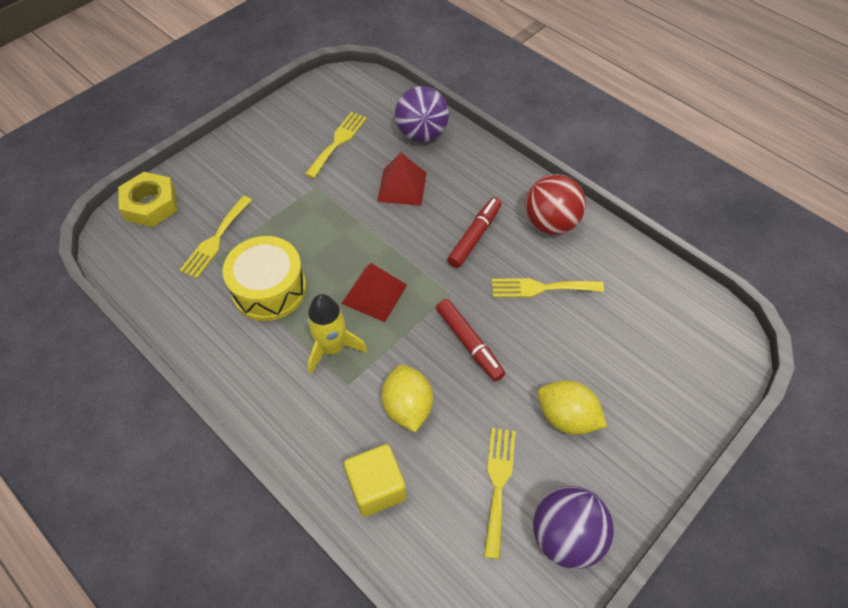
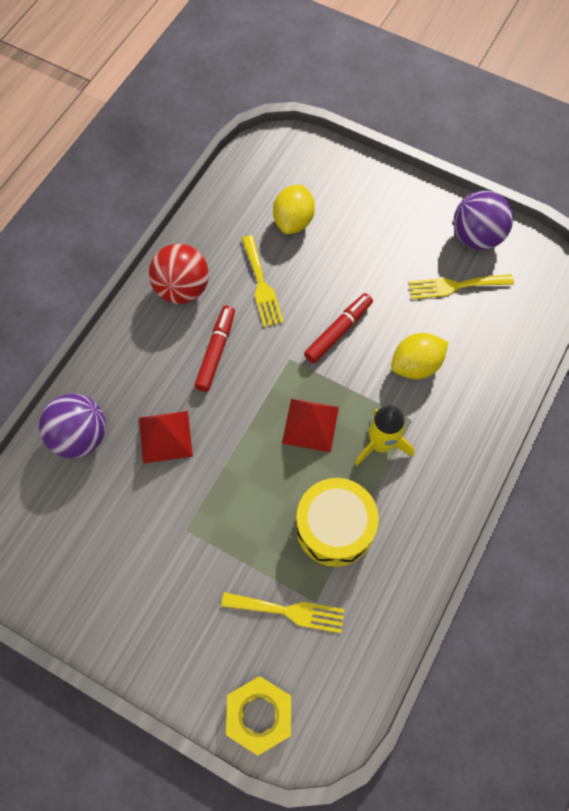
camera: 105 degrees left, 10 degrees up
(338, 142) = (111, 527): yellow fork -> none
(377, 488) = (492, 370): yellow cube -> none
(474, 236) = (216, 351): red marker -> red marker turned 90 degrees clockwise
(566, 417) = (383, 248): yellow lemon -> yellow lemon (293, 221)

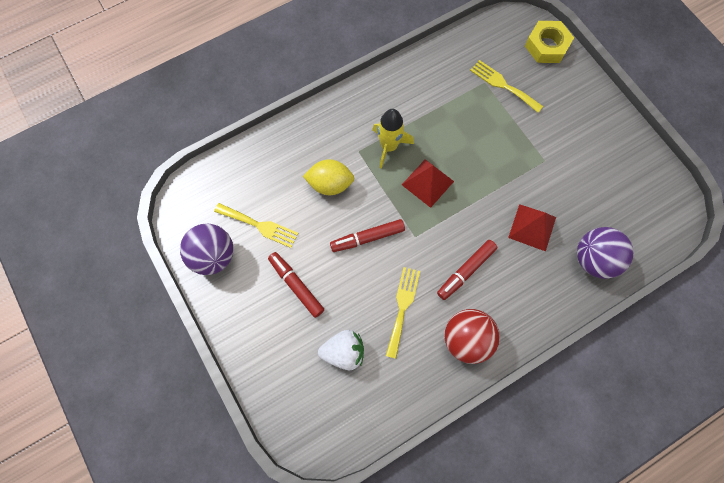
camera: 150 degrees left, 5 degrees up
(293, 221) = (344, 352): yellow lemon -> white strawberry
(335, 527) = (449, 114): yellow drum -> none
(377, 252) = (296, 285): none -> red marker

